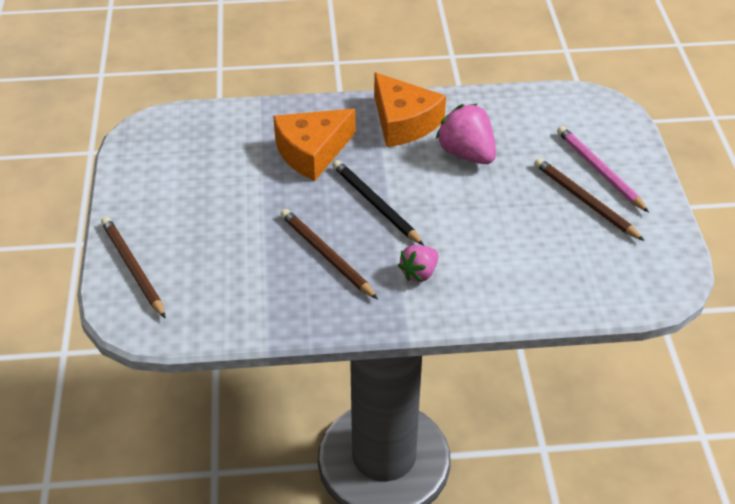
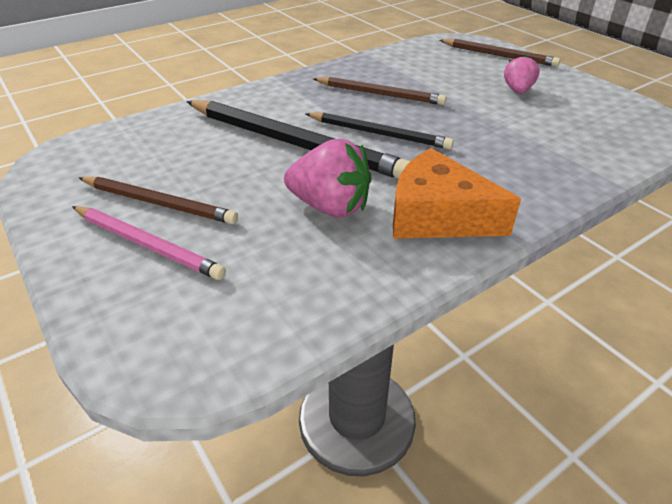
camera: 150 degrees right, 5 degrees down
(312, 152) = (490, 153): orange cheese -> none
(419, 273) = (295, 104): pink strawberry -> pink strawberry (517, 90)
(453, 222) = (294, 143): none -> black pencil

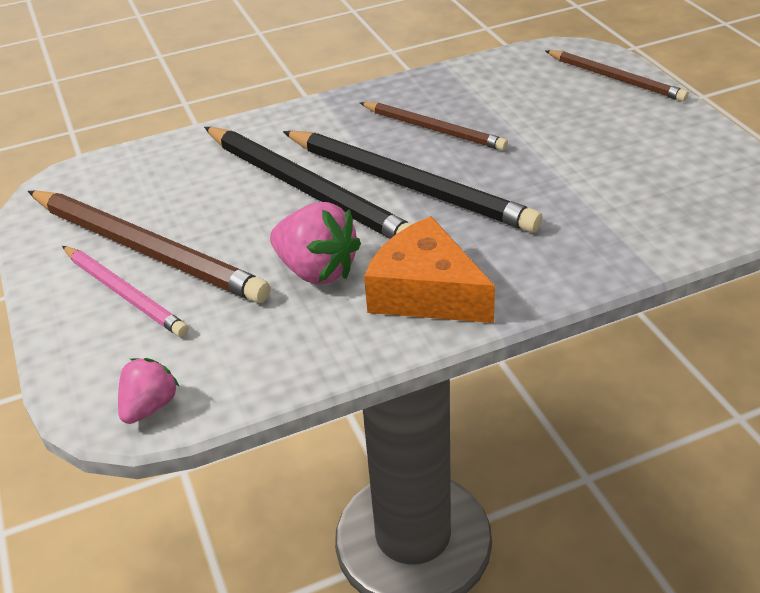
camera: 15 degrees right, 0 degrees up
(159, 203) = (146, 249): brown pencil -> brown pencil, size x1.68
(379, 134) = (408, 184): black pencil -> black pencil, size x1.68
(517, 90) = (609, 135): pink strawberry -> pink strawberry (150, 406)

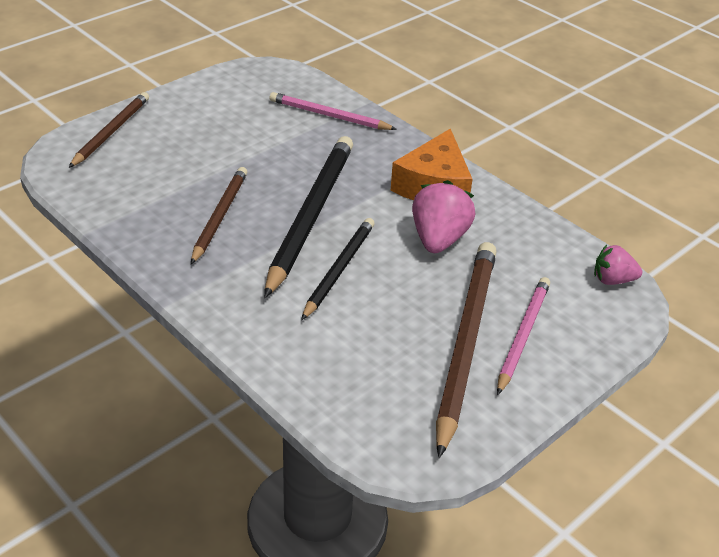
camera: 115 degrees left, 0 degrees up
(307, 189) = (339, 269): black pencil -> black pencil, size x0.60
(625, 232) = (329, 116): none -> pink pencil

